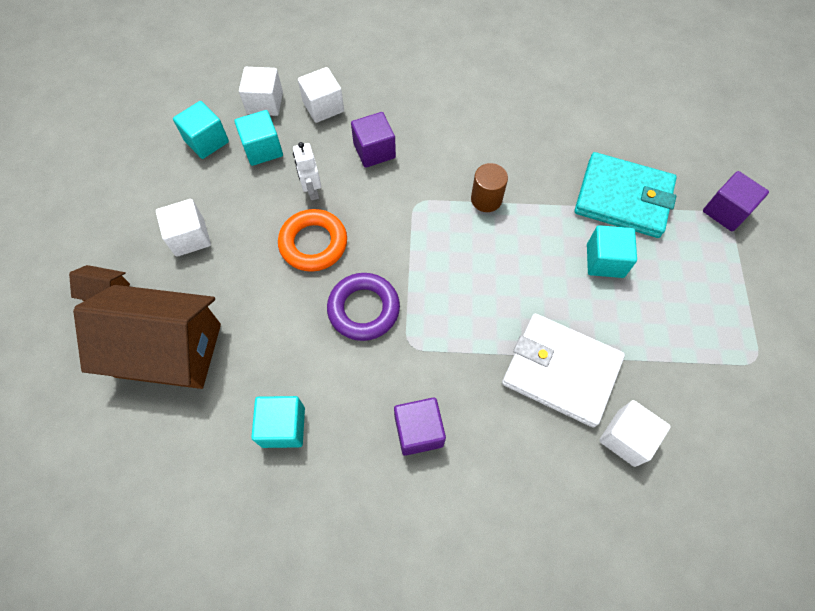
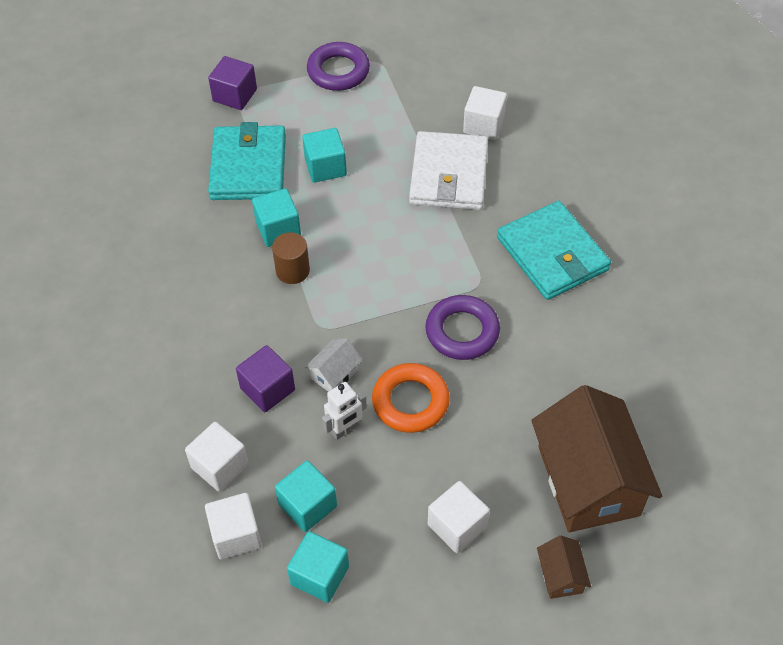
camera: 110 degrees left, 10 degrees down
(283, 427) = (604, 351): turquoise cube -> turquoise cube (278, 229)
(367, 198) = (334, 373): none -> white house
(418, 431) = (552, 254): purple cube -> turquoise wallet
(746, 315) = (338, 71): none -> purple ring

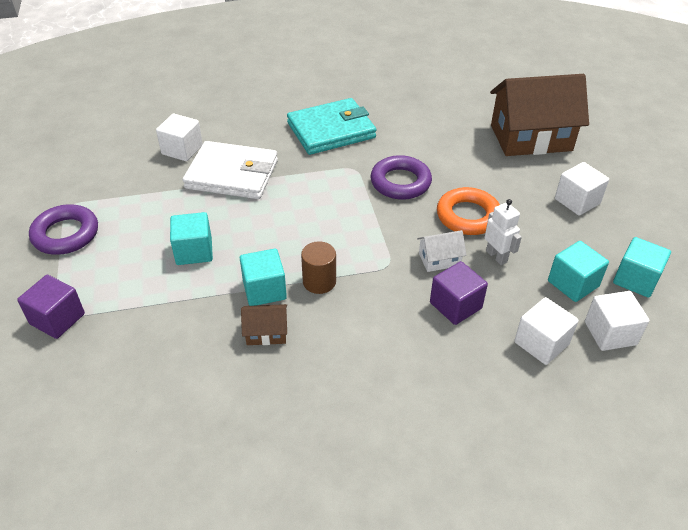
camera: 85 degrees left, 10 degrees down
(248, 167) = (172, 310): turquoise wallet -> none
(334, 373) = (439, 259): white house -> white house turned 60 degrees counterclockwise
(561, 575) = (606, 158): brown house -> brown house (266, 332)

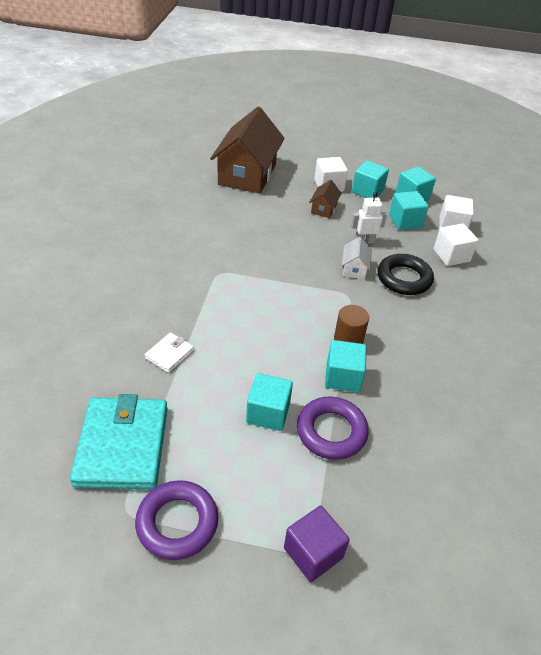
camera: 70 degrees left, 0 degrees up
(182, 150) = (97, 382): white cube -> none
(232, 174) = (169, 354): white wallet -> white wallet, size x0.46
(266, 332) = (392, 390): brown house -> brown house (323, 209)
(331, 130) = (153, 268): turquoise wallet -> turquoise wallet (122, 446)
(400, 182) = (255, 255): purple ring -> purple ring (331, 431)
(455, 305) = (404, 278): purple cube -> black ring
(468, 216) = (315, 237): orange ring -> none
(602, 236) = (367, 191): none -> turquoise cube

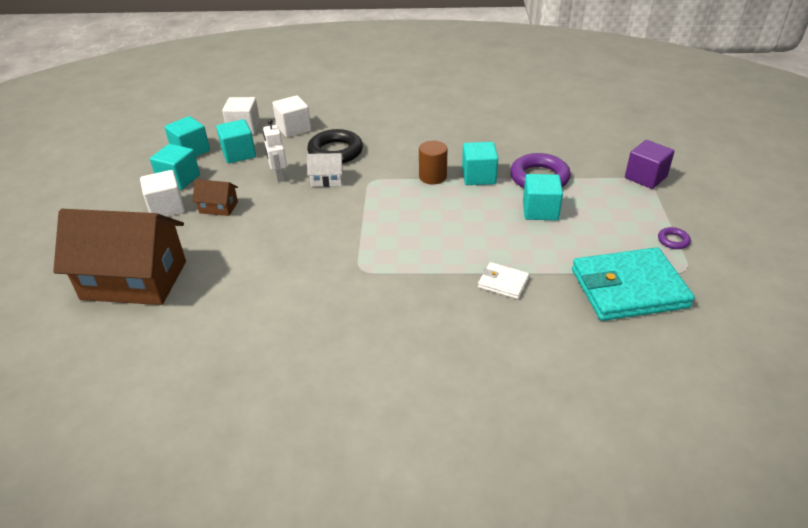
camera: 95 degrees left, 5 degrees down
(177, 523) = (673, 241): purple ring -> purple ring, size x0.46

